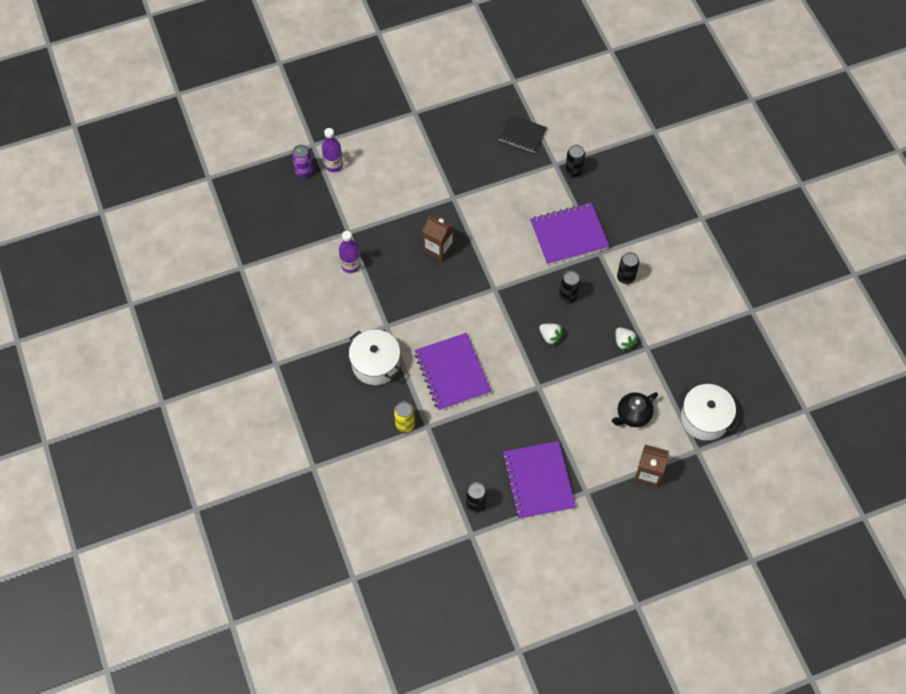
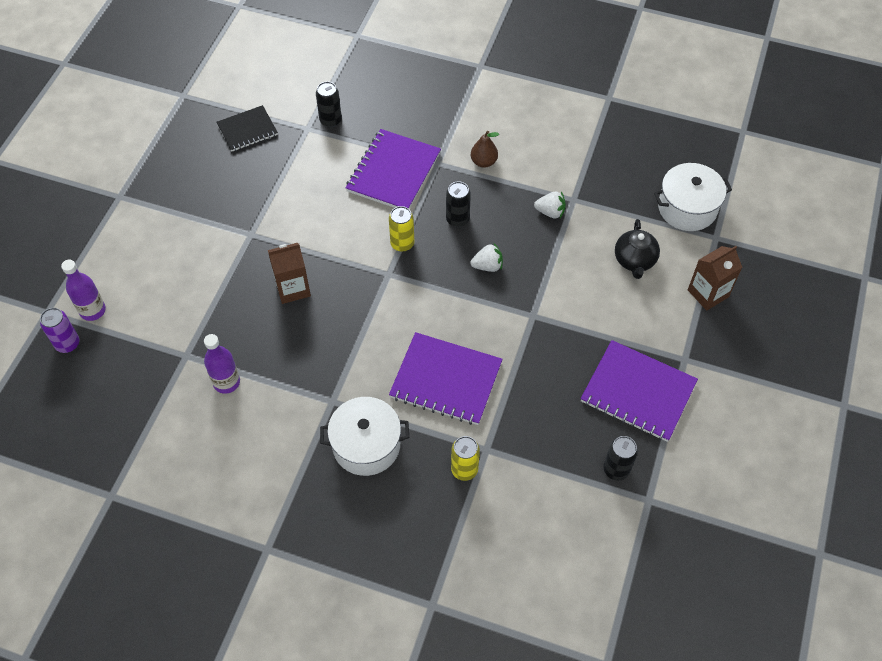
camera: 50 degrees left, 5 degrees down
(522, 280) = (402, 244): none -> yellow can
(626, 277) = (483, 162): black can -> brown pear

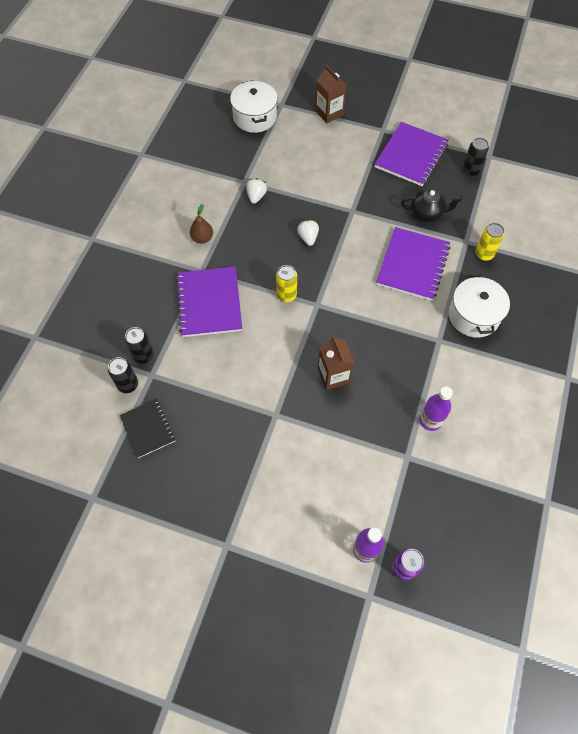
camera: 90 degrees left, 5 degrees up
(393, 172) = (209, 303): purple notebook -> purple notebook turned 60 degrees clockwise
(457, 219) = (262, 257): black can -> black can (128, 384)
(634, 261) = (302, 149): black teapot -> black teapot (427, 213)

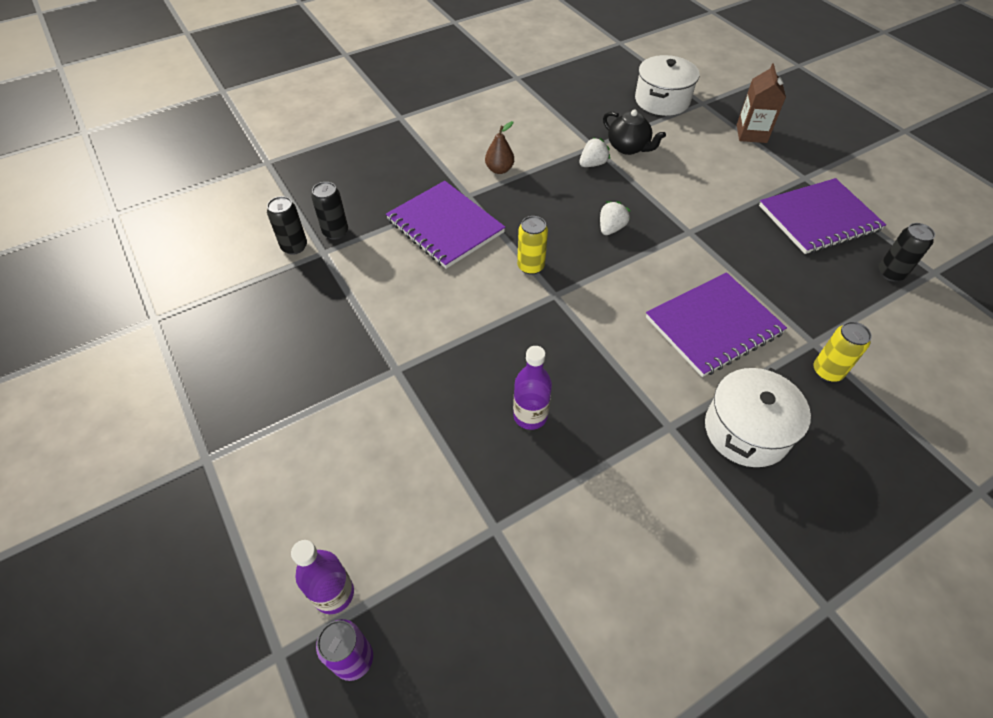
camera: 40 degrees right, 10 degrees down
(148, 429) = (266, 295): black notebook -> none
(209, 303) = (445, 226): purple notebook -> purple notebook turned 75 degrees counterclockwise
(333, 375) = (500, 376): brown carton -> none
(427, 213) = (785, 285): black teapot -> black teapot (628, 148)
(430, 420) = (567, 509): purple bottle -> purple bottle (530, 416)

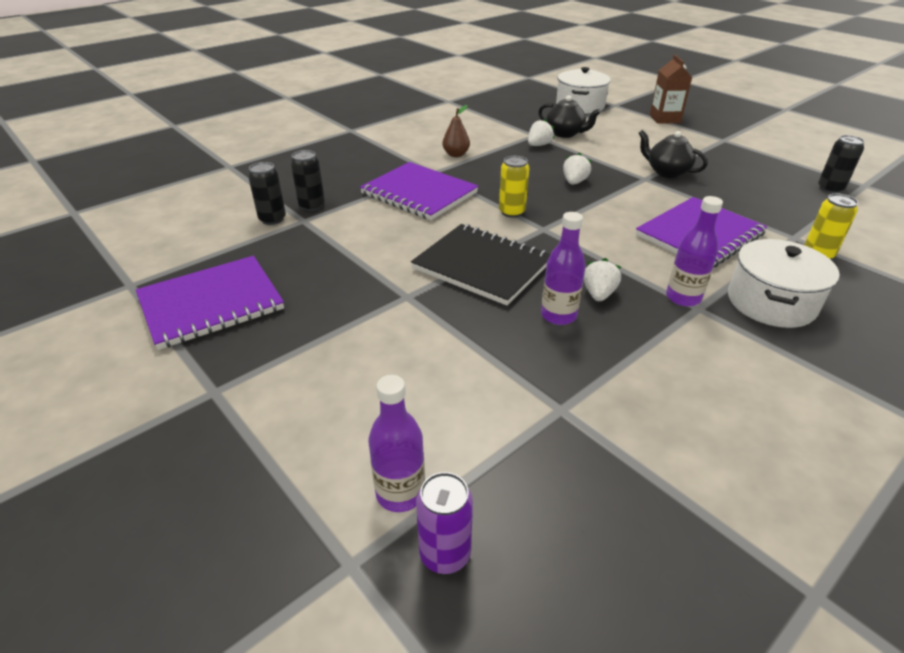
camera: 10 degrees left, 15 degrees down
(478, 339) = (482, 266): none -> black notebook
(578, 394) = (598, 294): none -> white strawberry
(660, 411) = (683, 298): none -> purple bottle
(717, 224) = (666, 172): none -> black teapot
(819, 218) = (749, 162): purple notebook -> purple notebook (211, 304)

